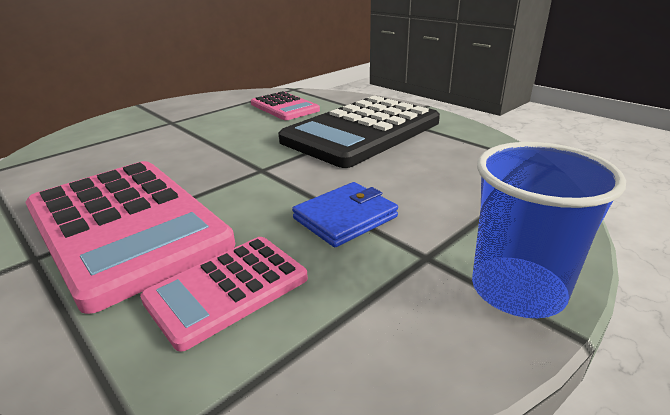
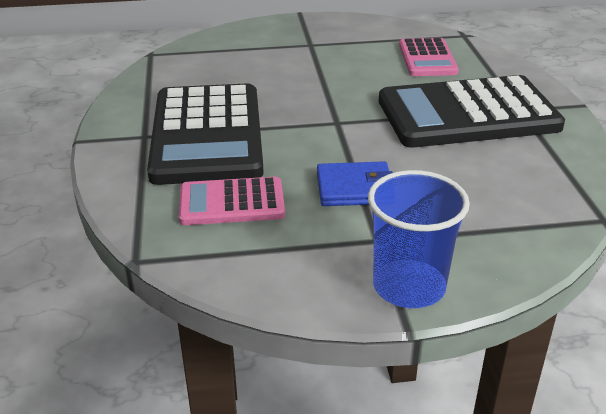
camera: 35 degrees right, 5 degrees up
(126, 226) = (207, 135): pink calculator -> black calculator

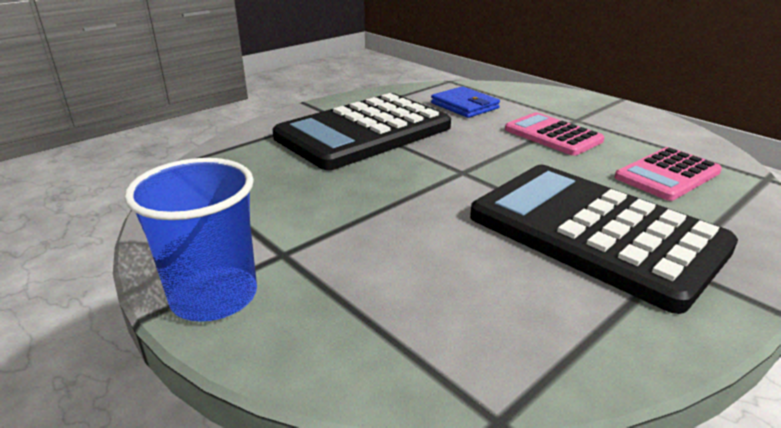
camera: 55 degrees right, 5 degrees down
(232, 203) = (277, 172): pink calculator -> pink calculator (552, 135)
(354, 188) = (358, 215): blue wallet -> blue wallet (464, 106)

